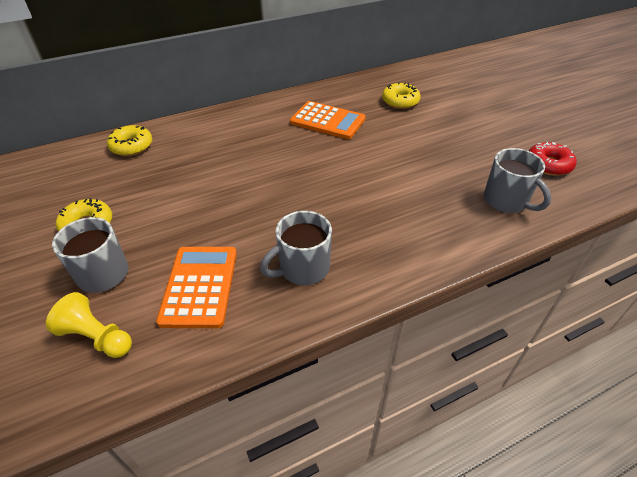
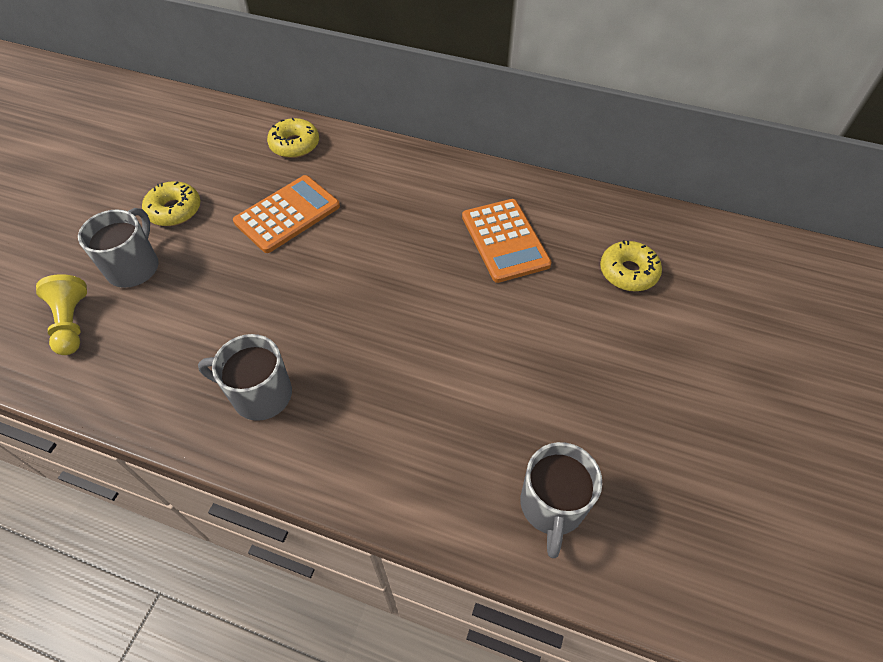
camera: 45 degrees right, 10 degrees up
(199, 286) = (174, 339): orange calculator -> orange calculator (287, 214)
(548, 165) = (685, 511): red donut -> none

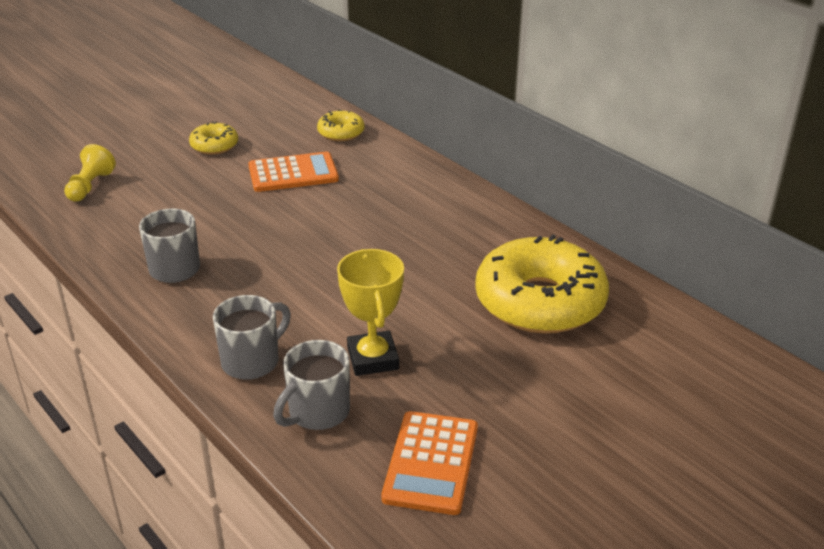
camera: 30 degrees right, 20 degrees down
(134, 267) = (157, 169): grey mug -> grey mug (252, 361)
(505, 240) = (451, 245): orange calculator -> orange calculator (431, 463)
(547, 411) = (373, 358): none -> yellow trophy
(628, 272) = (540, 302): yellow donut -> yellow donut, size x2.16

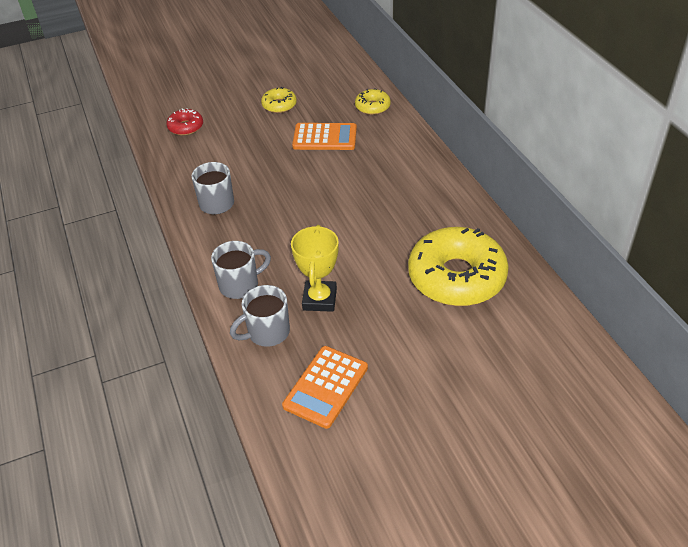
camera: 20 degrees right, 10 degrees up
(90, 186) = (186, 127): yellow pawn -> red donut

